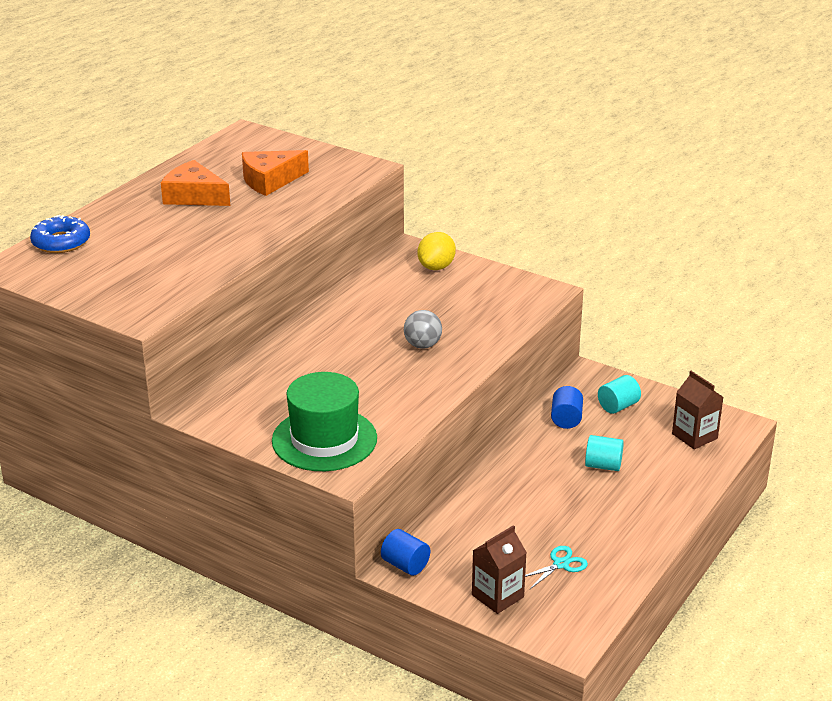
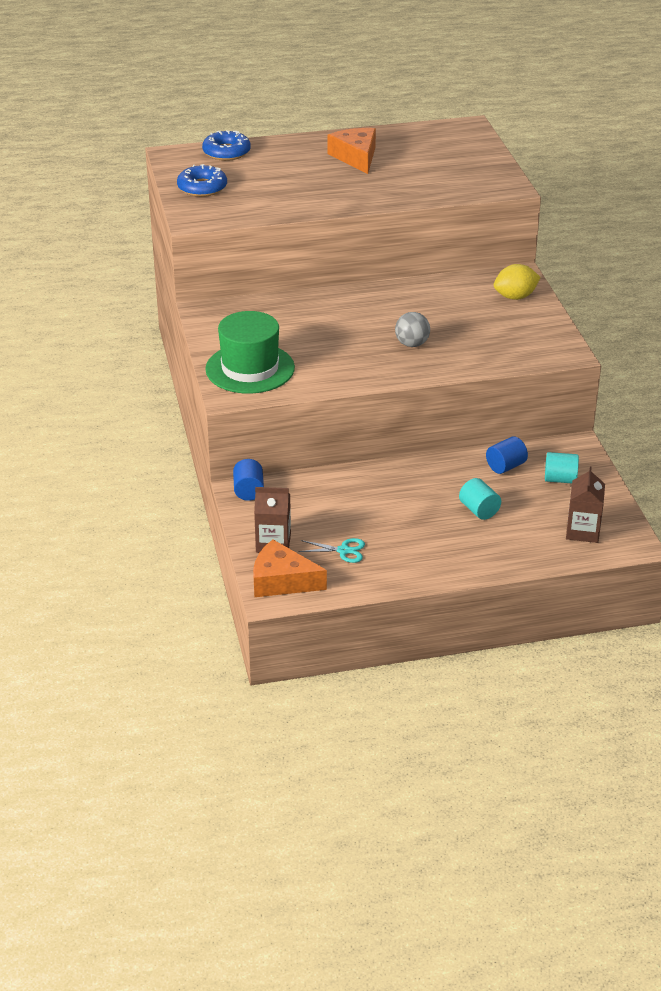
camera: 45 degrees right, 5 degrees up
(95, 283) = (202, 187): none -> blue donut
(270, 180) = (424, 168): orange cheese -> orange cheese (282, 581)

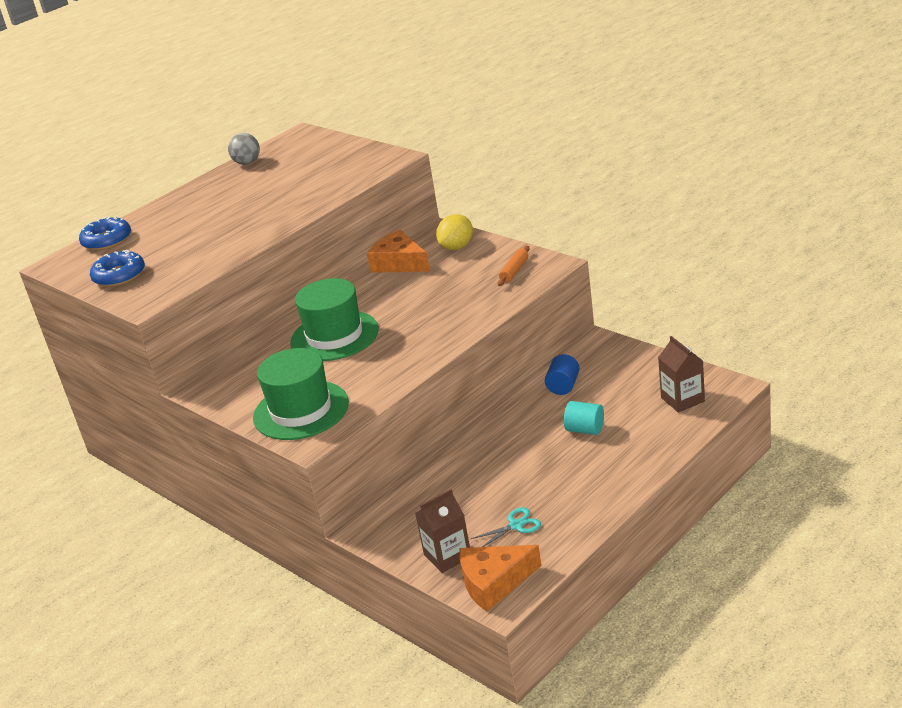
camera: 30 degrees left, 5 degrees down
(248, 491) = (372, 526): blue cylinder -> none
(338, 322) = (334, 336): none -> green hat
(356, 157) = (233, 193): orange cheese -> orange cheese (399, 263)
(412, 344) = (419, 320): grey ball -> grey ball (247, 163)
(532, 342) = (514, 271): none -> orange rolling pin
(560, 479) = (616, 372): turquoise cylinder -> none

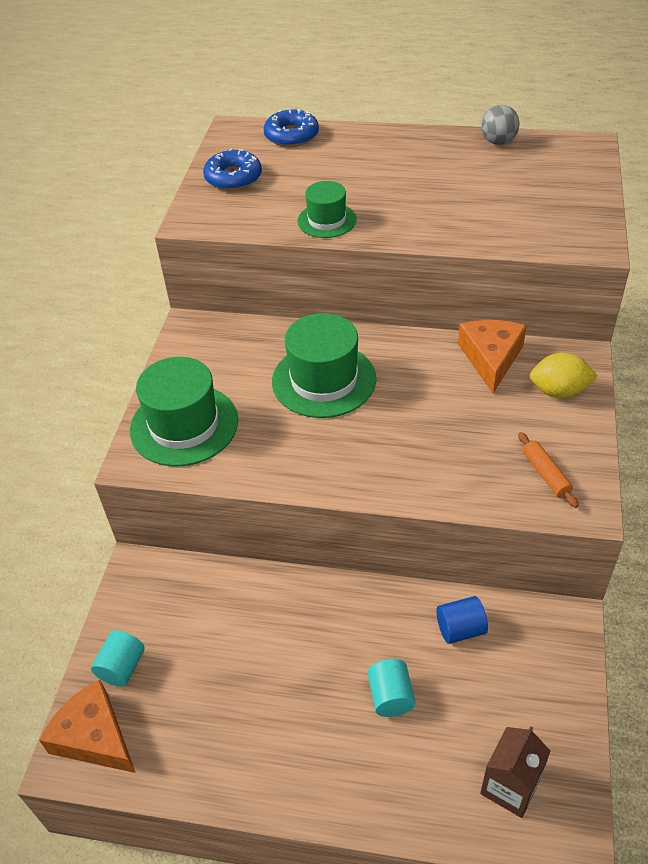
camera: 55 degrees right, 15 degrees up
(231, 245) = (327, 220): none -> green hat
(447, 556) = (122, 667): brown carton -> turquoise cylinder
(514, 271) = (545, 474): orange rolling pin -> orange rolling pin turned 75 degrees clockwise
(516, 525) = (192, 710): turquoise scissors -> none

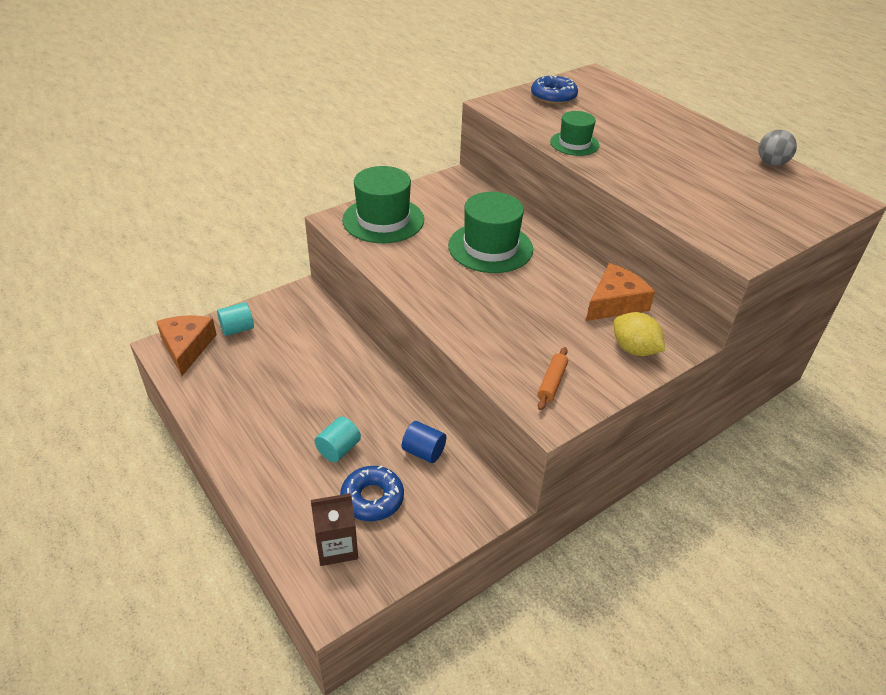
camera: 40 degrees right, 5 degrees down
(291, 135) = (626, 93): blue donut -> blue donut (372, 498)

